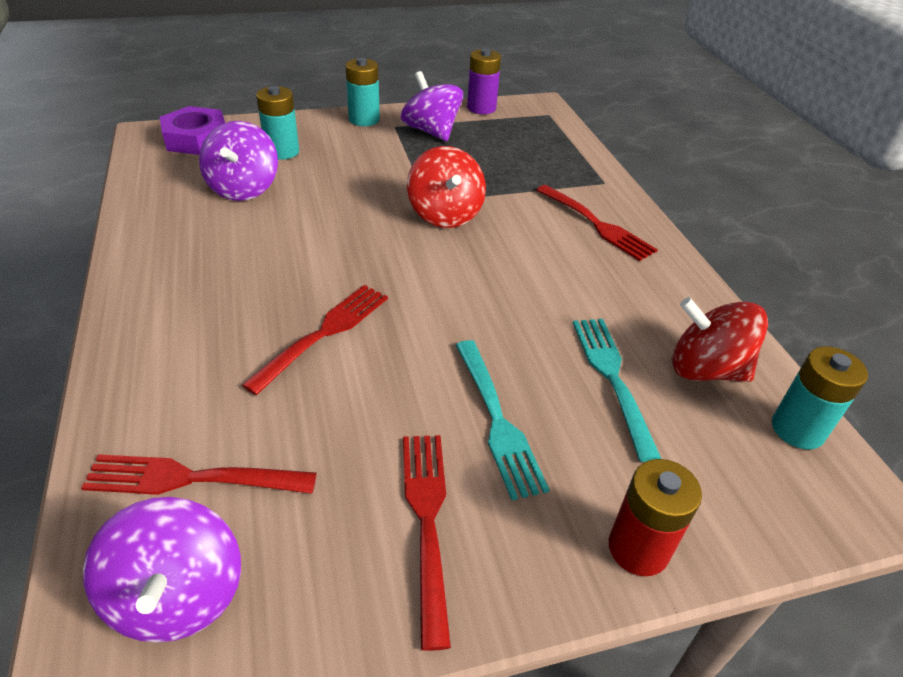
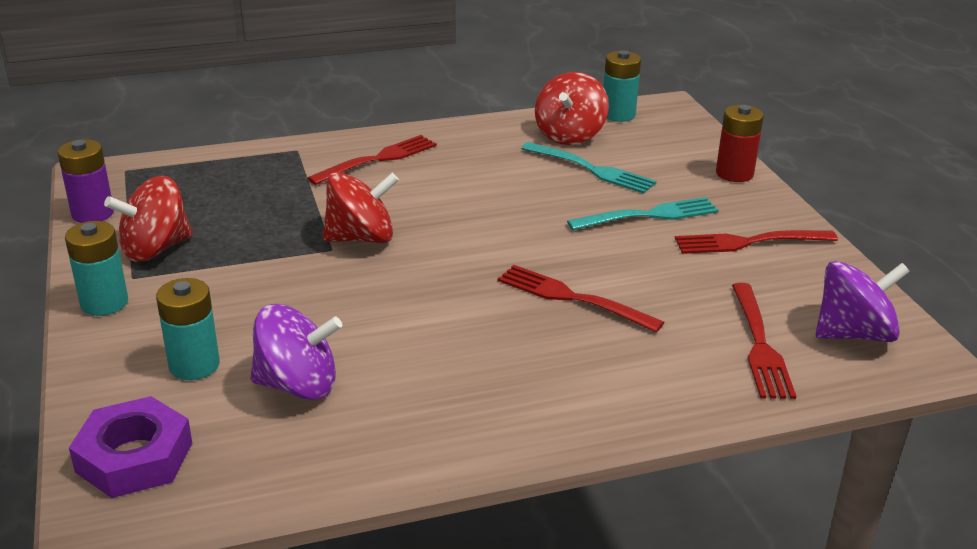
camera: 90 degrees left, 10 degrees down
(431, 131) = (155, 249): purple spinning top -> red spinning top
(613, 379) = (590, 169): turquoise fork -> turquoise fork turned 135 degrees counterclockwise

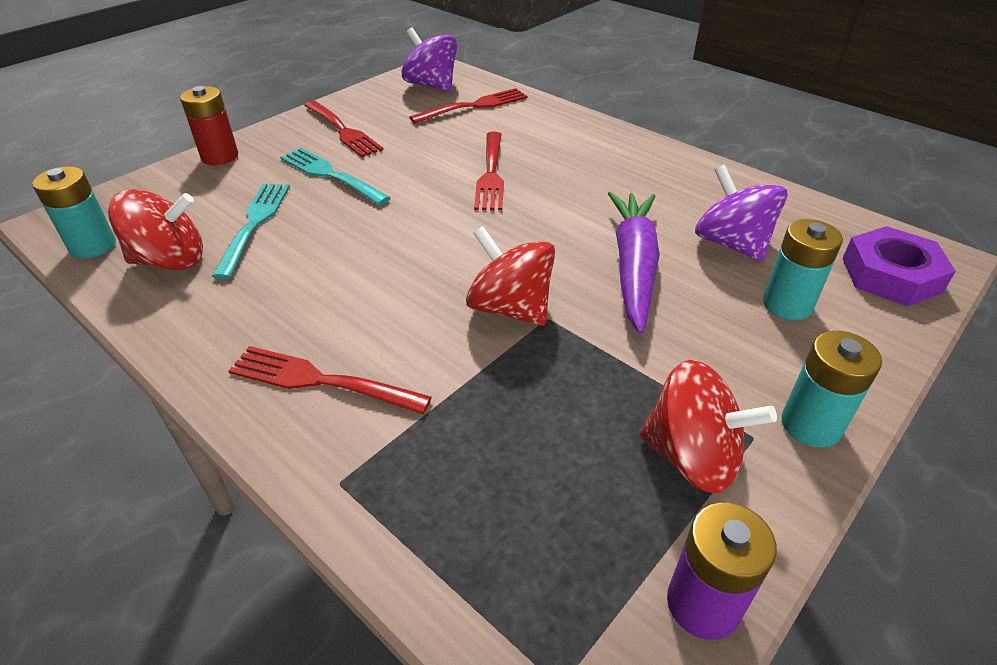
camera: 120 degrees left, 10 degrees up
(338, 312) = (633, 266): none -> purple carrot

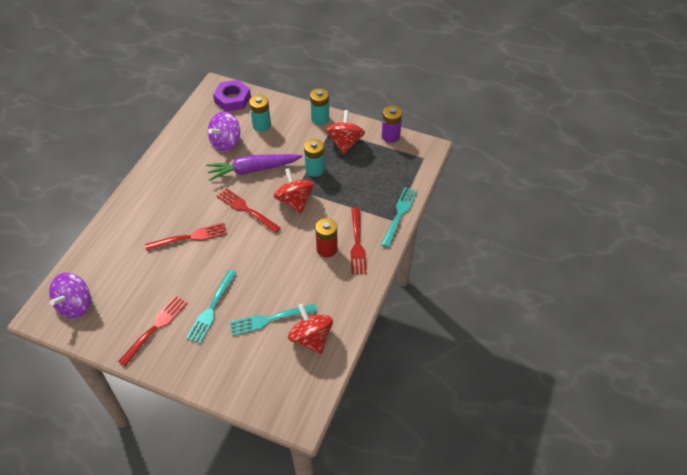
camera: 110 degrees left, 10 degrees up
(93, 246) = (313, 382): turquoise battery -> turquoise battery (315, 169)
(220, 156) = (206, 379): red battery -> red battery (327, 249)
(348, 502) = (399, 215): none -> turquoise fork
(473, 106) = (106, 270): red fork -> red fork (247, 210)
(510, 308) = (295, 201): red spinning top -> red spinning top turned 135 degrees clockwise

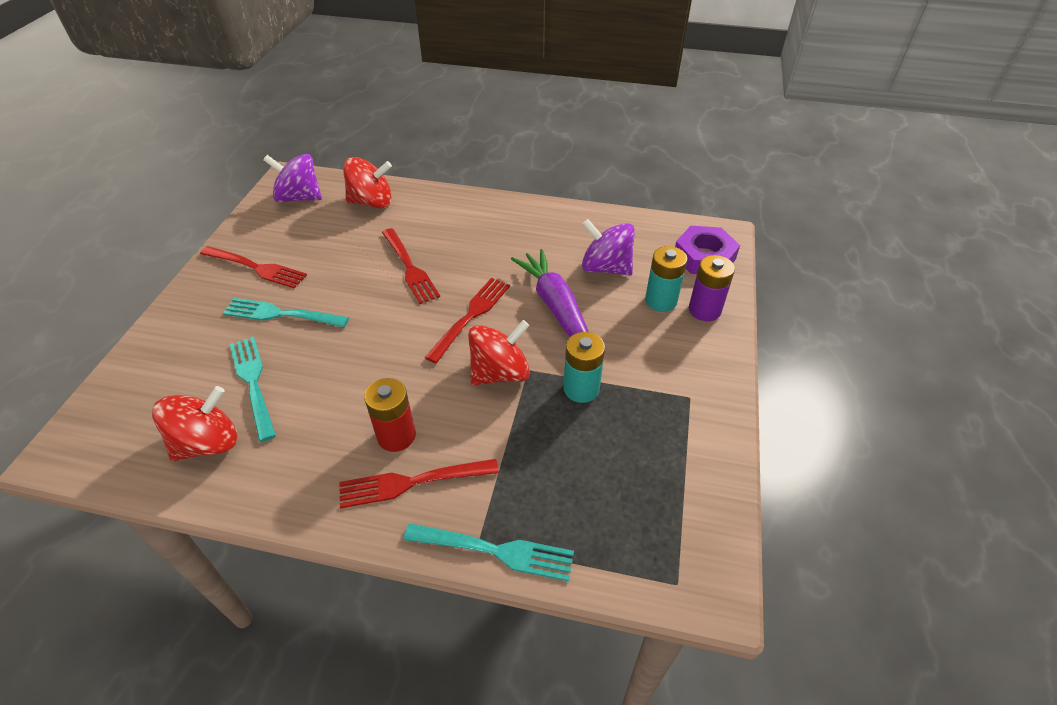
camera: 80 degrees right, 5 degrees down
(320, 119) = (713, 376): turquoise battery -> none
(345, 143) = (666, 424): red spinning top -> red spinning top (372, 202)
(390, 136) = (717, 505): purple battery -> purple battery (704, 310)

